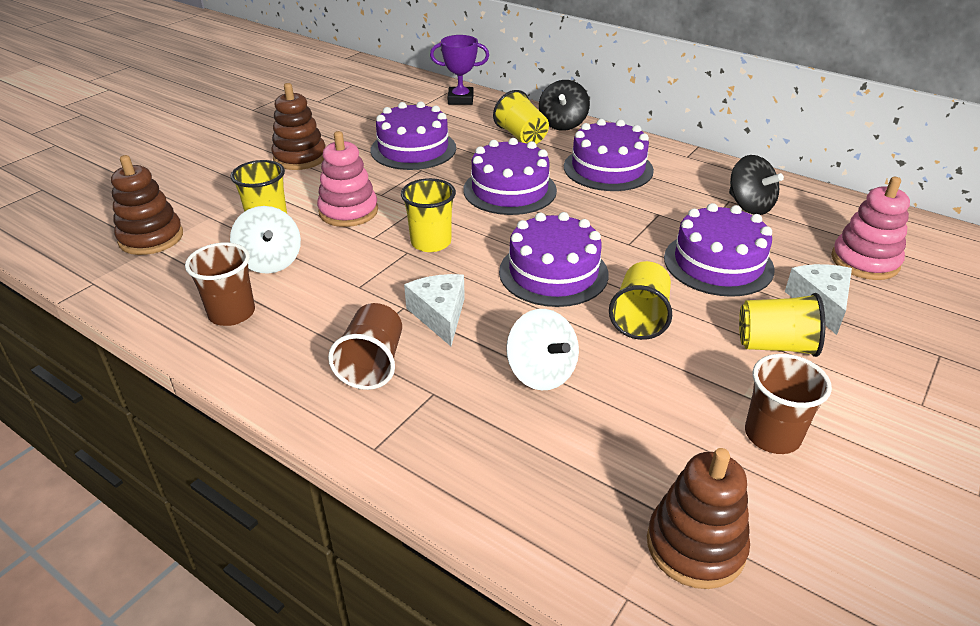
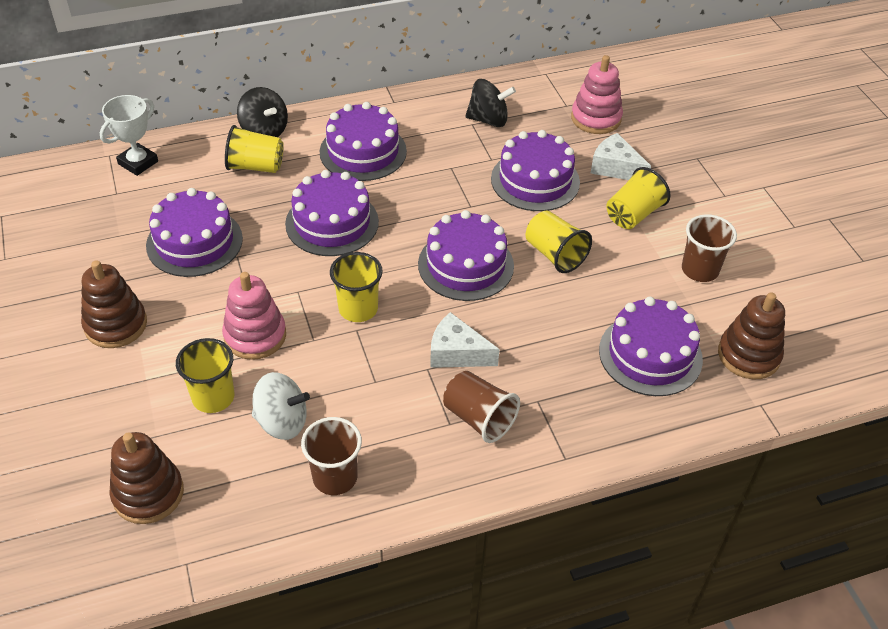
camera: 55 degrees left, 10 degrees up
(460, 99) = (138, 163): purple trophy -> white trophy
(541, 373) = (565, 335): white spinning top -> none
(590, 451) = (650, 354): none -> purple cake

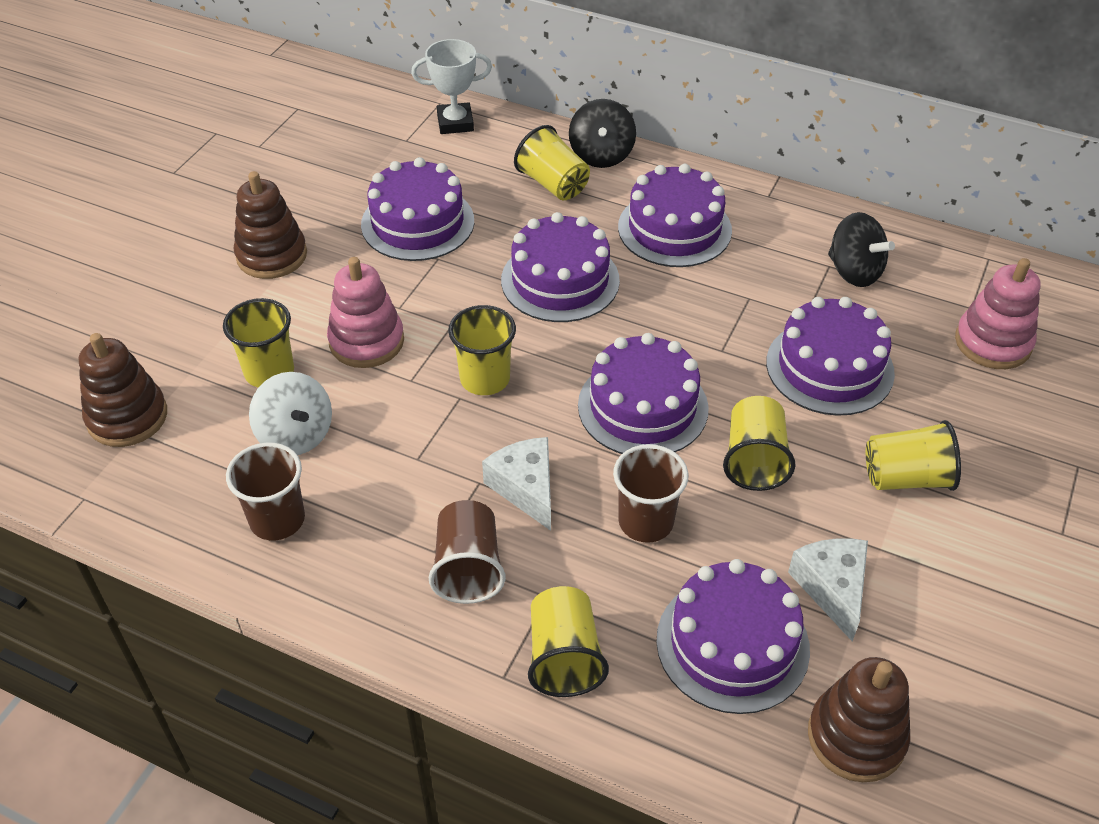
camera: 45 degrees right, 0 degrees up
(582, 424) = (564, 657): none -> yellow cup
(615, 167) = (949, 412): white cheese -> white cheese (832, 588)
(700, 270) = (915, 595): brown cup -> brown cup (645, 522)

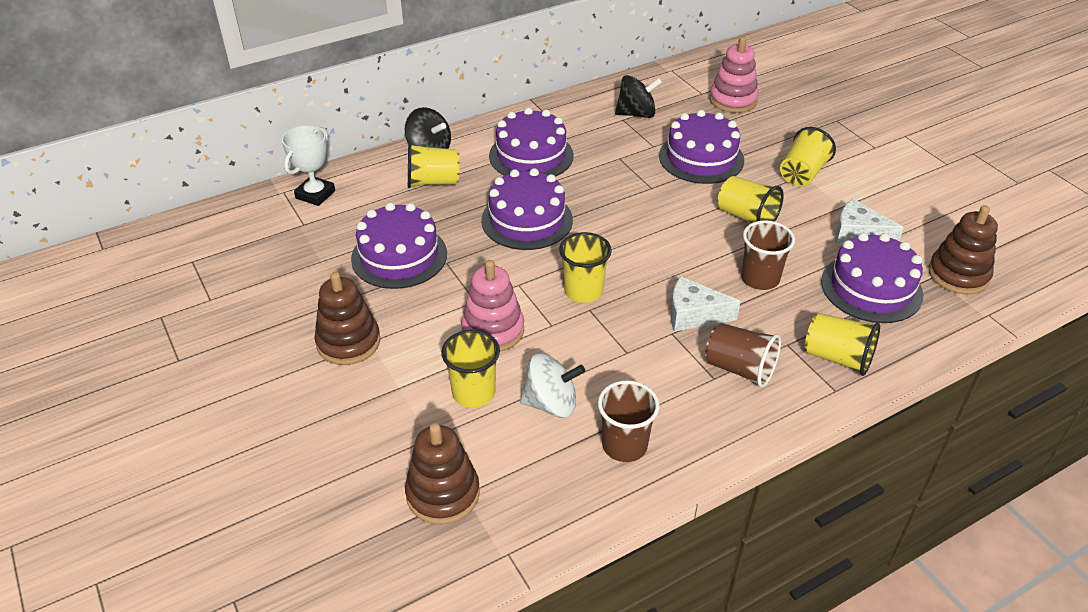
camera: 55 degrees left, 5 degrees down
(643, 407) = (669, 238): purple cake -> none

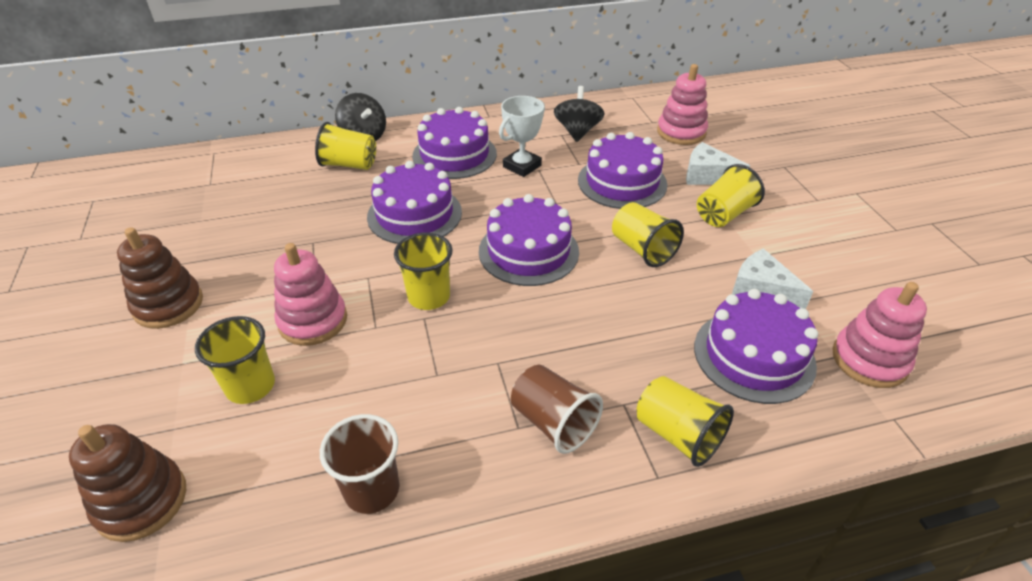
camera: 15 degrees right, 0 degrees up
(315, 194) = (238, 159): white trophy -> white trophy (522, 166)
(399, 256) = (273, 228): purple cake -> purple cake (528, 251)
(551, 403) = (322, 417): white spinning top -> none
(636, 114) = (577, 131): black spinning top -> black spinning top turned 90 degrees counterclockwise
(694, 315) = (532, 346): white cheese -> white cheese (707, 176)
(760, 278) = (626, 319): brown cup -> none
(958, 275) = (869, 360): brown stacking toy -> pink stacking toy

